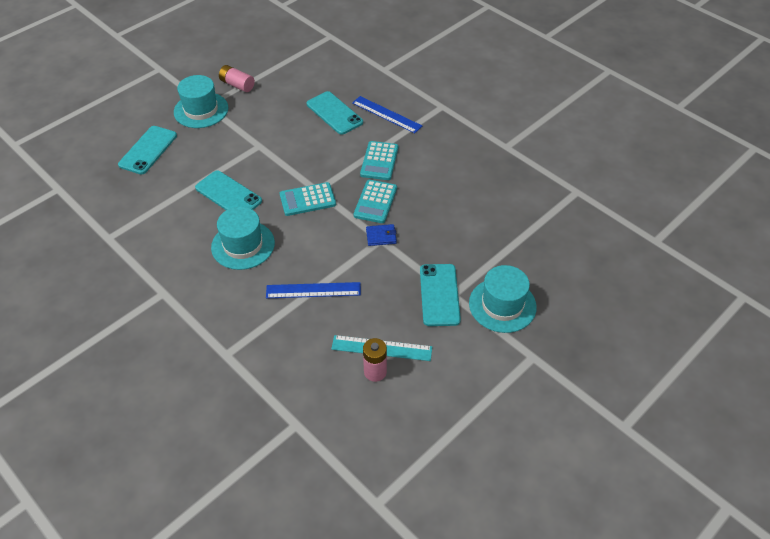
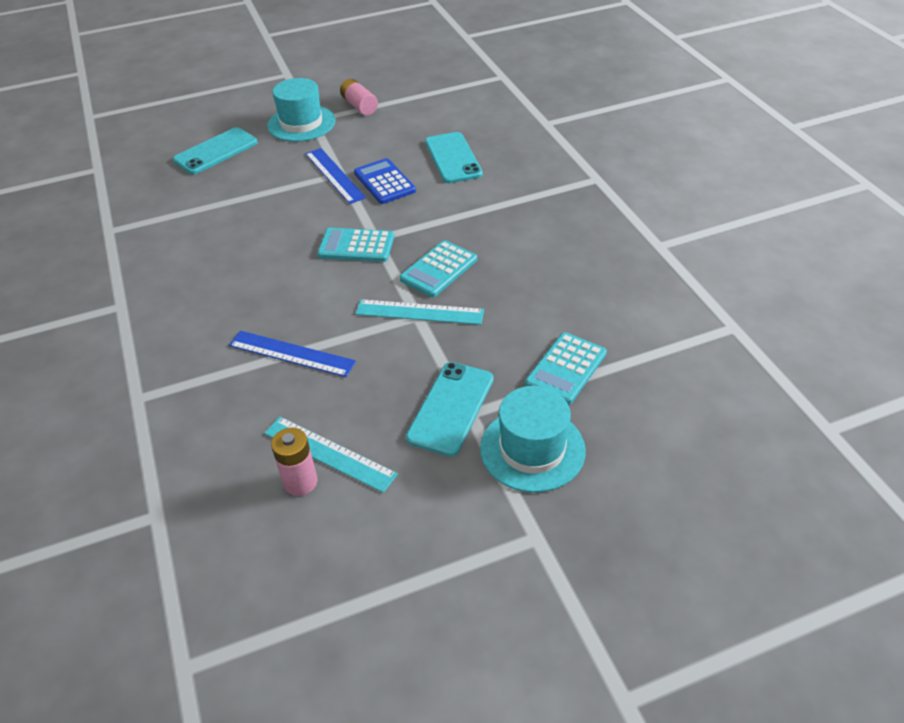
camera: 25 degrees right, 5 degrees down
(228, 194) = (269, 217): turquoise phone -> none
(243, 245) = (245, 277): turquoise hat -> none
(296, 144) = (384, 182): none -> blue calculator
(379, 161) = (474, 223): turquoise calculator -> turquoise calculator (566, 368)
(381, 236) = (419, 312): blue wallet -> turquoise ruler
(386, 114) = (518, 173): blue ruler -> blue ruler (335, 175)

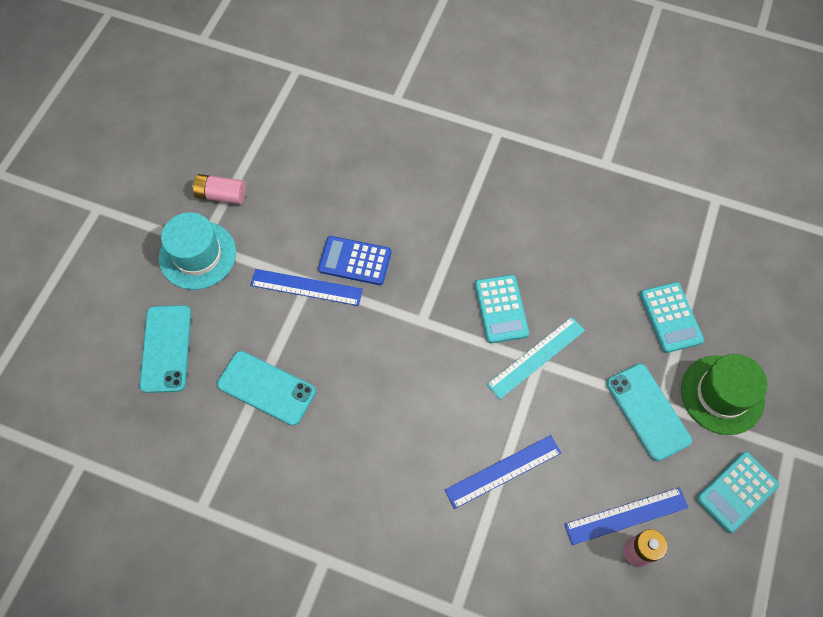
camera: 50 degrees left, 20 degrees up
(329, 453) = (626, 516): turquoise ruler -> blue ruler
(356, 246) = (418, 340): turquoise calculator -> turquoise calculator (736, 492)
(453, 158) = (374, 193): turquoise phone -> turquoise phone (266, 388)
(532, 449) = (722, 394): turquoise hat -> green hat

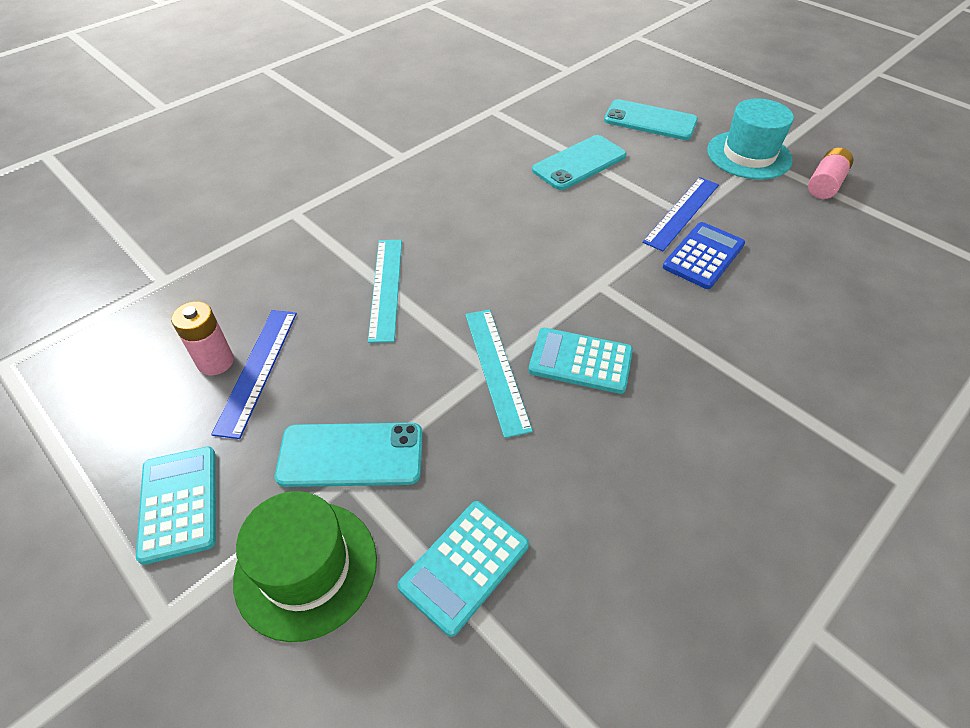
camera: 115 degrees right, 15 degrees down
(503, 471) = (386, 288): blue ruler -> turquoise ruler
(670, 317) = (464, 566): turquoise calculator -> turquoise calculator turned 60 degrees counterclockwise

